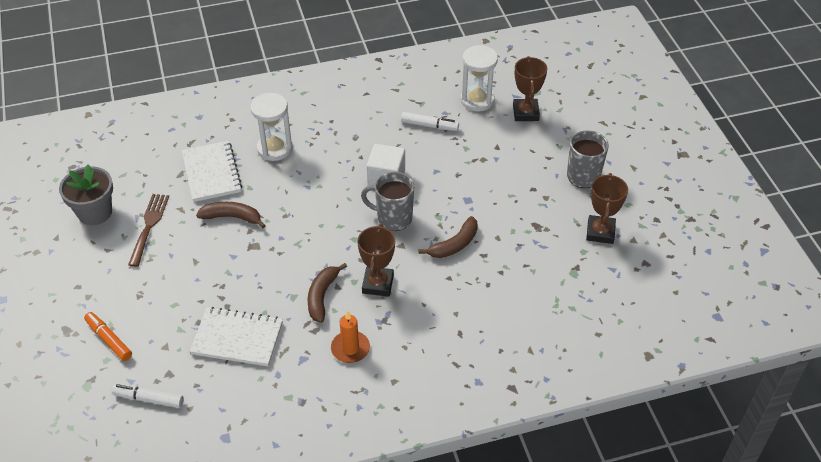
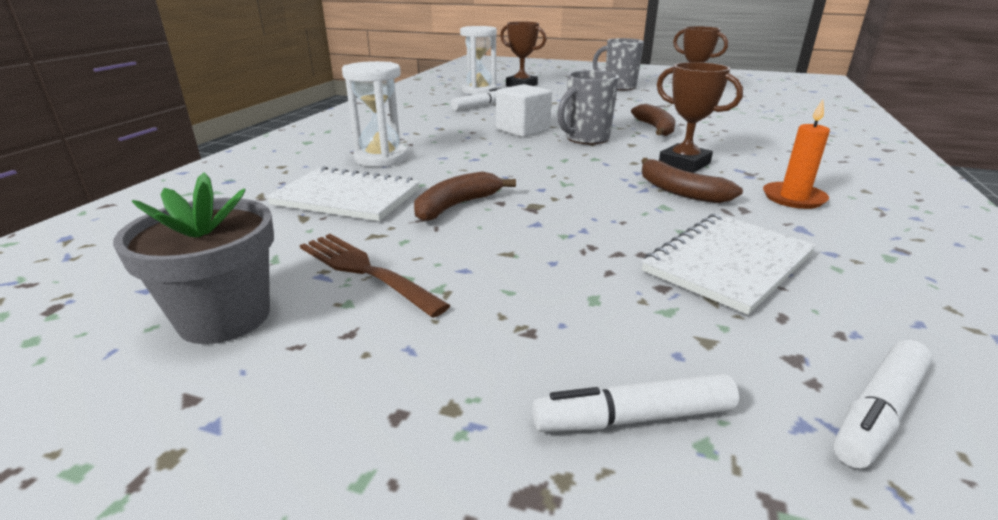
camera: 55 degrees left, 20 degrees down
(109, 339) = (633, 417): orange marker -> white marker

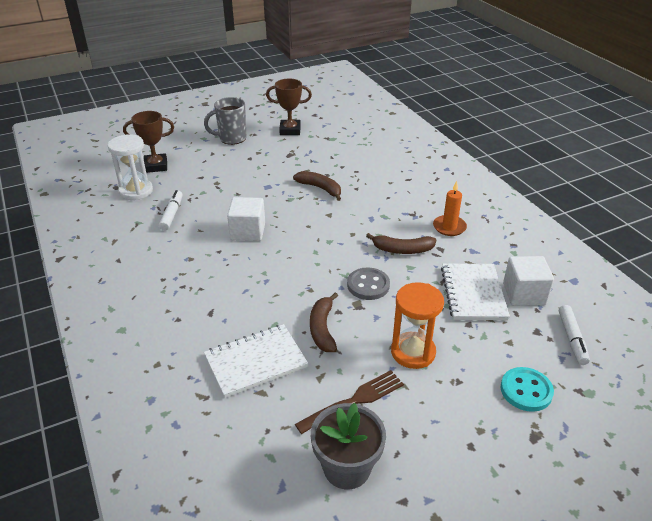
camera: 45 degrees left, 10 degrees up
(364, 270) = (354, 400): brown fork -> brown fork turned 150 degrees clockwise
(381, 158) = (210, 315): white hourglass -> none
(521, 271) = (413, 352): none -> orange hourglass
(577, 199) = (368, 285): none -> grey button
(586, 139) = (298, 222): grey mug -> none
(633, 417) = (526, 390): white marker -> turquoise button
(684, 164) = (376, 221): brown trophy -> none
(838, 304) = (524, 294): none -> white cube

